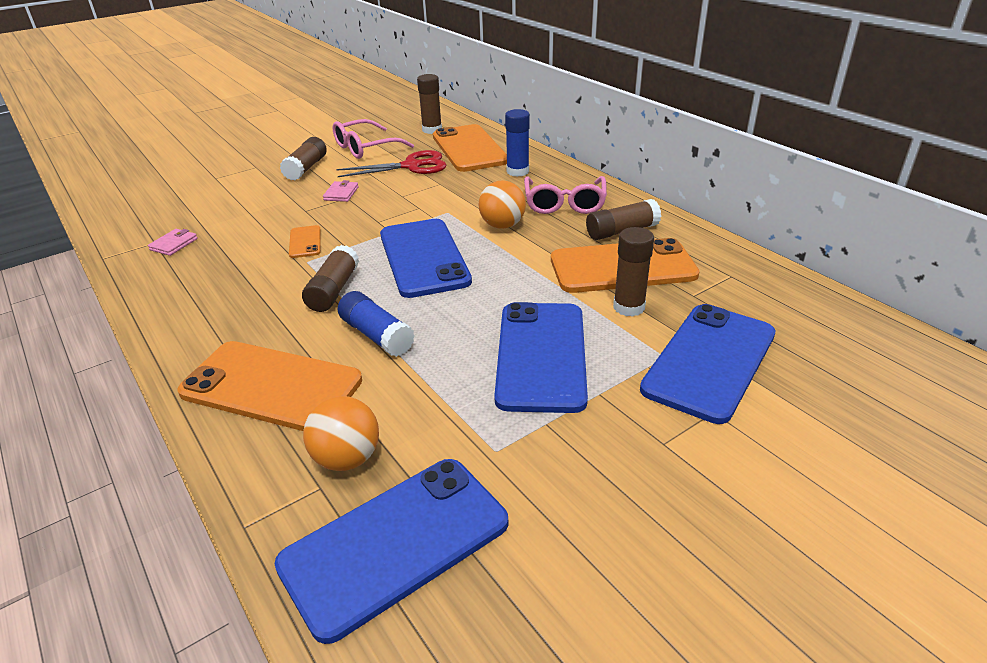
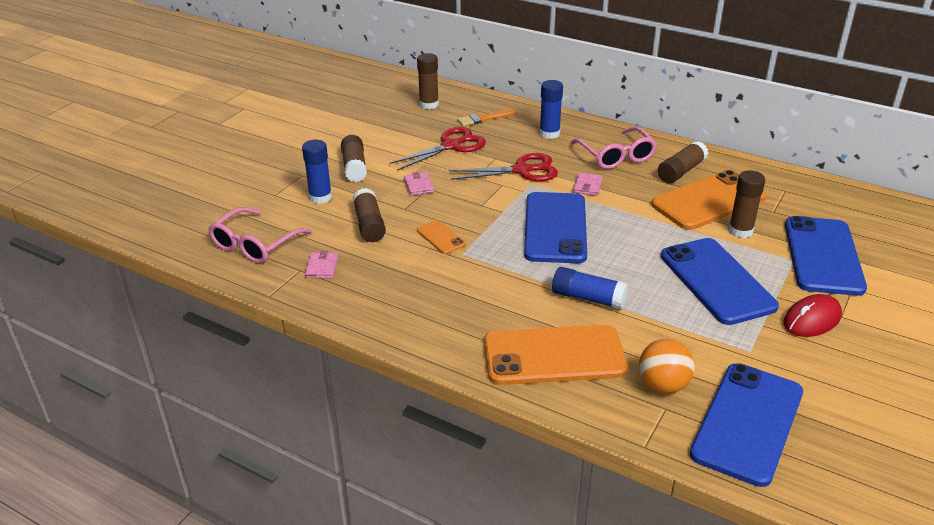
camera: 25 degrees left, 0 degrees up
(247, 187) = (320, 197): none -> blue glue stick
(333, 290) = (514, 272): brown glue stick -> brown glue stick (369, 225)
(366, 148) = (387, 135): pink glasses -> pink glasses (255, 244)
(424, 258) = (555, 228): blue phone -> blue phone turned 45 degrees clockwise
(453, 199) = (522, 170): none -> red scissors
(469, 149) = (484, 118): orange phone -> orange brush
(502, 225) = (587, 186): orange ball -> pink wallet
(617, 436) = (812, 319): none -> red mouse

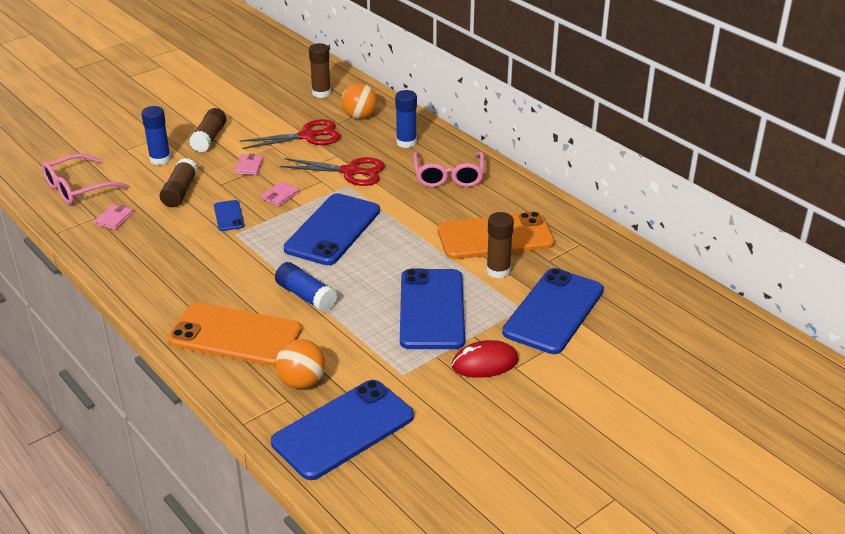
camera: 20 degrees right, 0 degrees up
(440, 237) = (229, 216): orange phone -> blue phone
(484, 118) = (359, 116): orange brush -> orange ball
(587, 186) = (396, 199): pink wallet -> pink wallet (280, 196)
(681, 171) = (496, 204): brown glue stick -> none

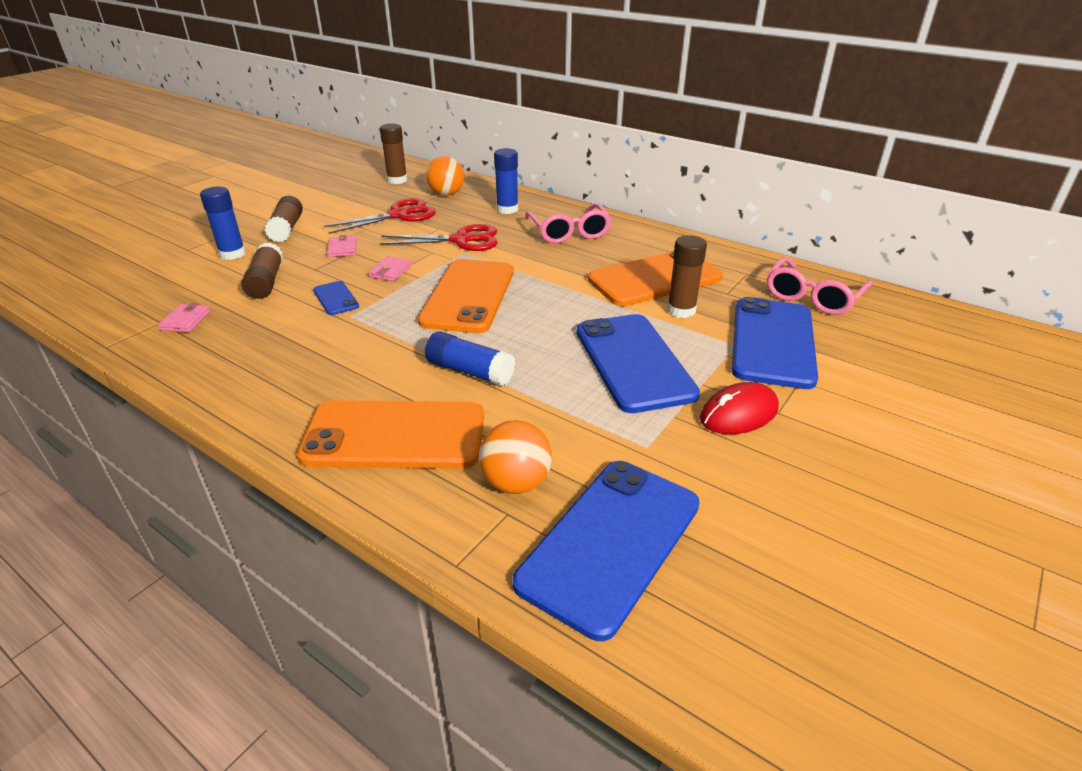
camera: 15 degrees left, 0 degrees up
(78, 188) = (130, 294): pink glasses -> pink glasses (813, 296)
(333, 230) = (468, 296): blue phone -> orange phone

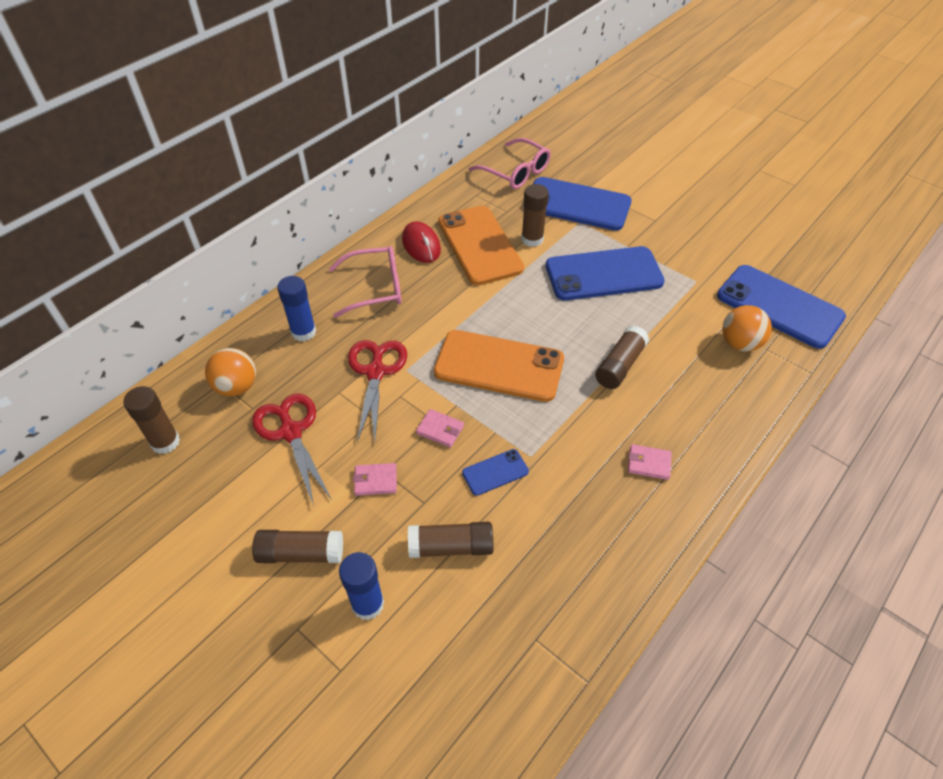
camera: 85 degrees left, 15 degrees up
(185, 320) = (534, 611): pink wallet -> pink wallet (649, 463)
(394, 435) = (703, 408): orange phone -> none
(470, 371) = (620, 365): blue glue stick -> brown glue stick
(738, 414) = (659, 236): red mouse -> red mouse (421, 245)

